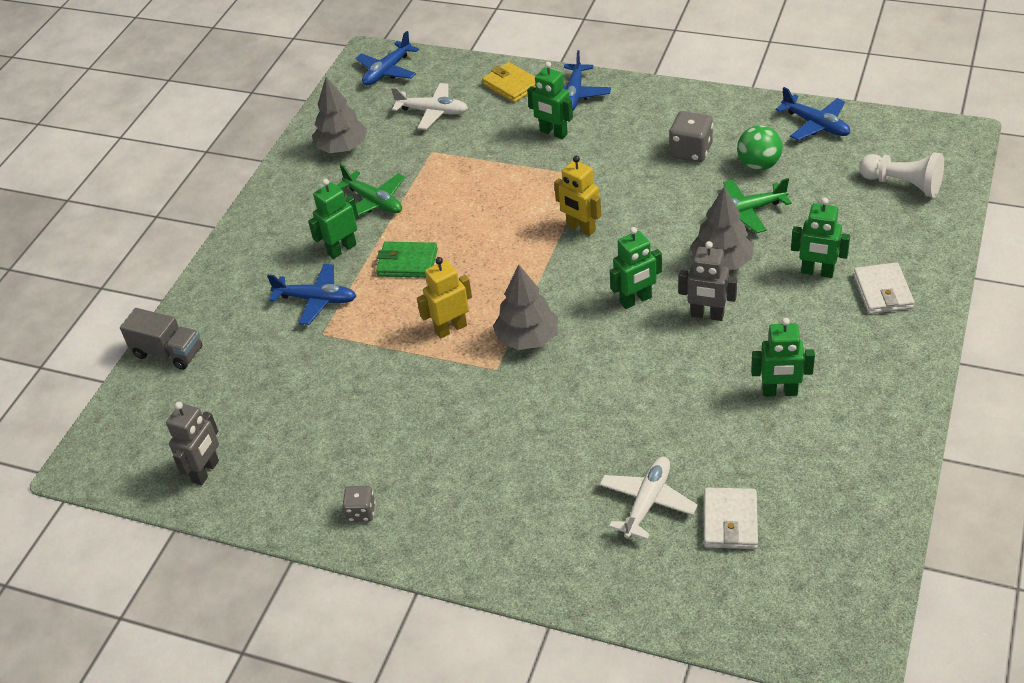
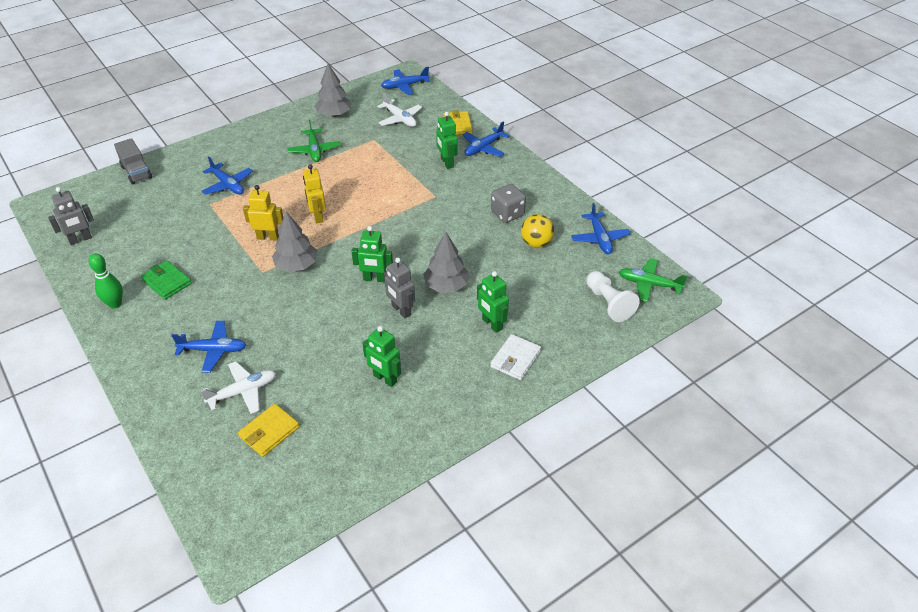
camera: 30 degrees right, 0 degrees up
(341, 249) = (270, 166): green robot -> none
(361, 512) = (115, 304): grey dice -> green bowling pin
(407, 263) = (290, 191): green wallet -> green wallet (167, 282)
(554, 484) = (213, 350): none -> blue plane
(580, 228) = (396, 222): yellow robot -> yellow robot (318, 216)
(730, 521) = (269, 432): white wallet -> yellow wallet
(745, 212) = (495, 265): green plane -> green plane (649, 284)
(758, 165) = (536, 243): green ball -> yellow ball

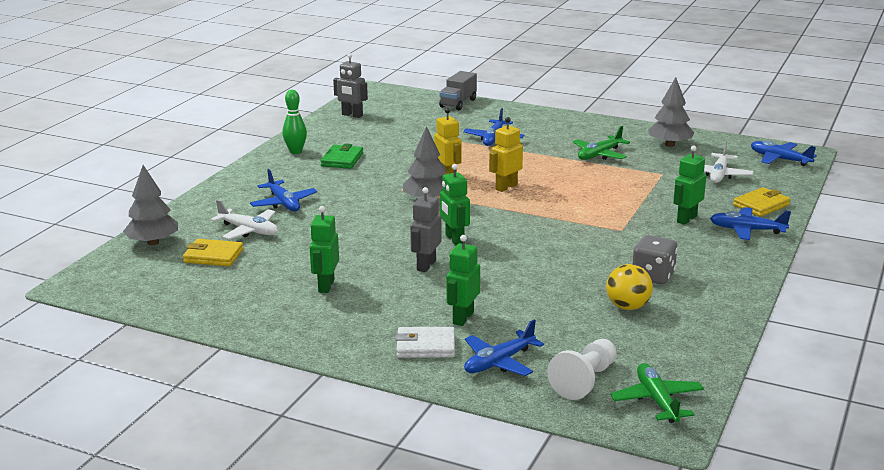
camera: 60 degrees right, 20 degrees down
(446, 286) = (490, 277): grey tree -> grey tree (153, 242)
(599, 238) = (695, 344): blue plane -> blue plane (499, 362)

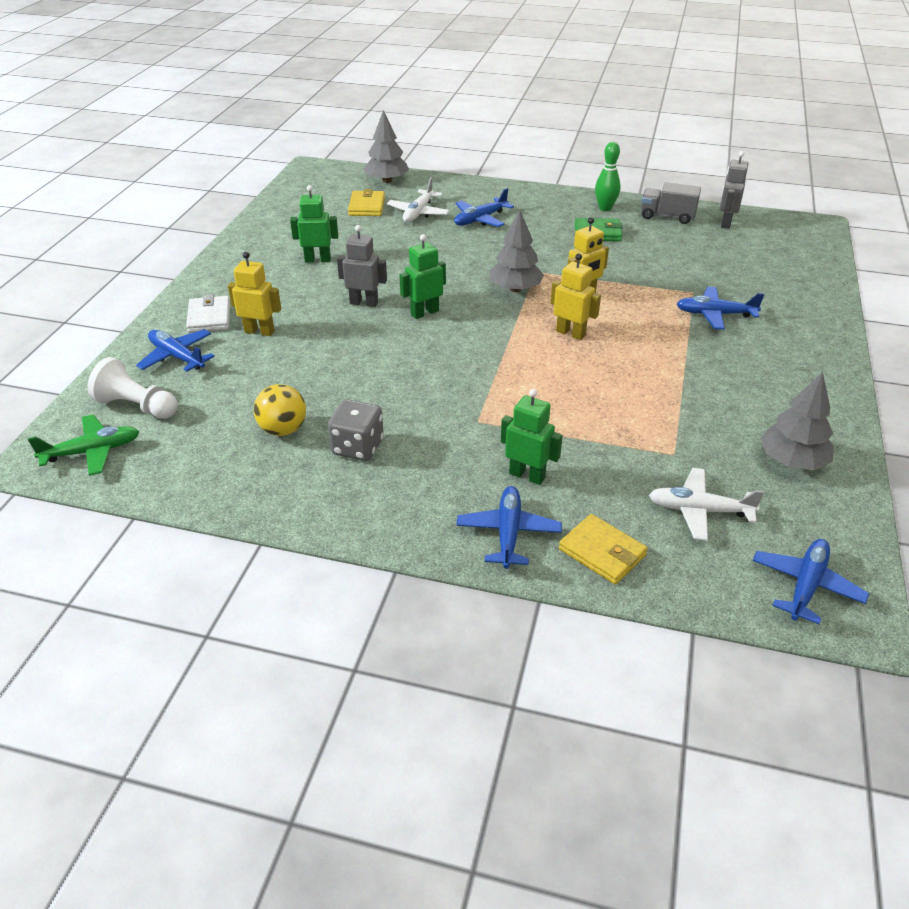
camera: 80 degrees right, 15 degrees up
(458, 103) = (818, 281): grey truck -> grey truck (667, 216)
(463, 318) = (259, 331): green robot -> yellow robot
(599, 155) = (711, 397): green plane -> none

